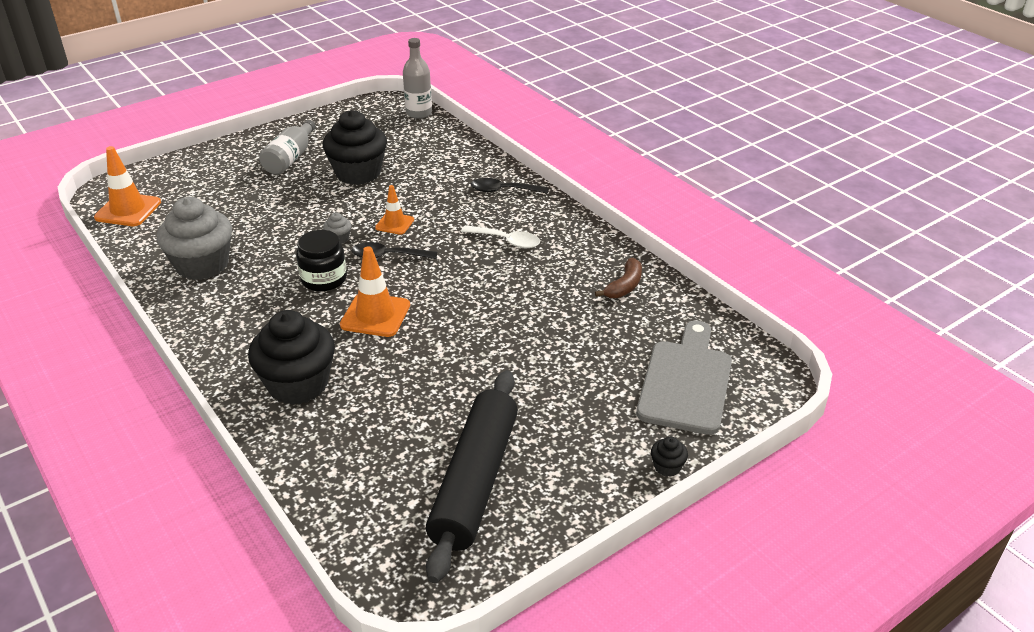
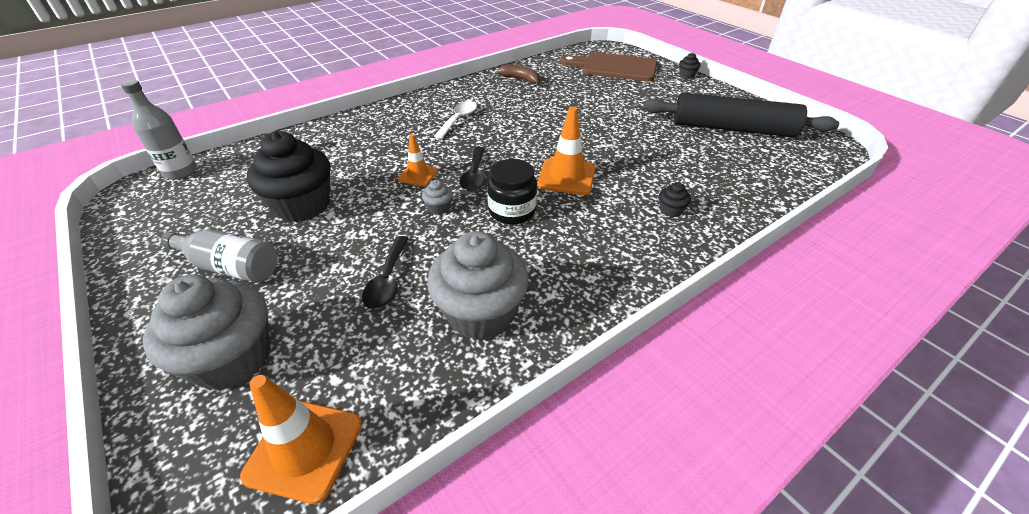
camera: 90 degrees left, 5 degrees up
(204, 176) = (232, 359): none -> grey cupcake
(298, 384) = (671, 210): black cupcake -> black cupcake, size x0.40
(503, 190) = (377, 121): black spoon -> black spoon (388, 280)
(685, 382) = (614, 67): grey cutting board -> brown cutting board

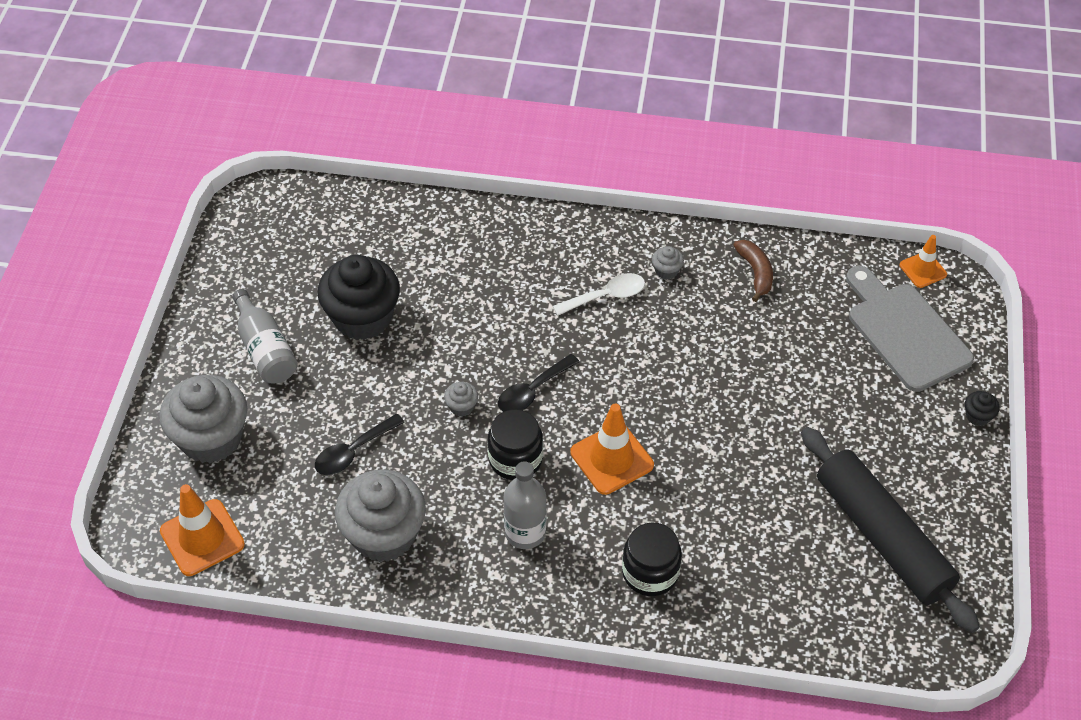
camera: 45 degrees right, 10 degrees up
(180, 172) = (306, 196): grey bottle -> grey bottle (525, 532)
(418, 175) = (486, 351): orange traffic cone -> orange traffic cone (923, 270)
(476, 97) = (666, 271): none -> grey cupcake
(614, 67) = (905, 332): brown cutting board -> grey cutting board
(671, 210) = (650, 572): black cupcake -> black jar

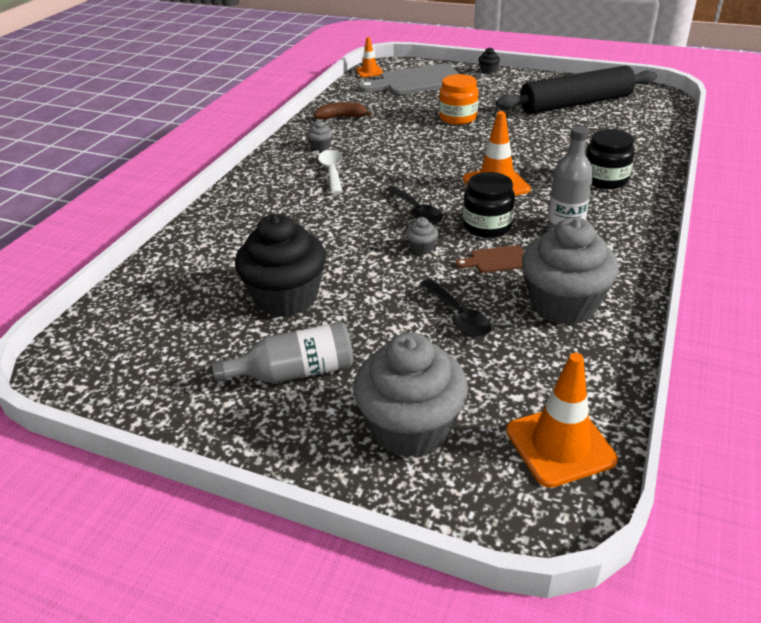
camera: 75 degrees left, 15 degrees down
(450, 473) = (496, 260): none -> brown cutting board
(791, 398) = (458, 118): none -> orange jar

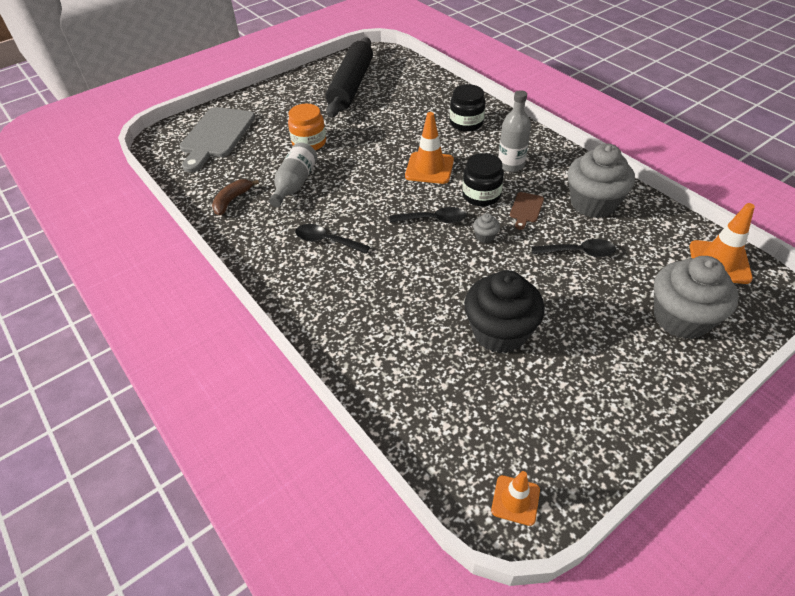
camera: 60 degrees left, 10 degrees up
(295, 372) = (596, 357): grey bottle -> grey bottle (295, 183)
(321, 147) = (274, 232): grey cupcake -> none
(332, 172) = (327, 241): white spoon -> black spoon
(369, 72) = (159, 152): orange traffic cone -> orange traffic cone (515, 500)
(488, 71) = (247, 96): black cupcake -> none

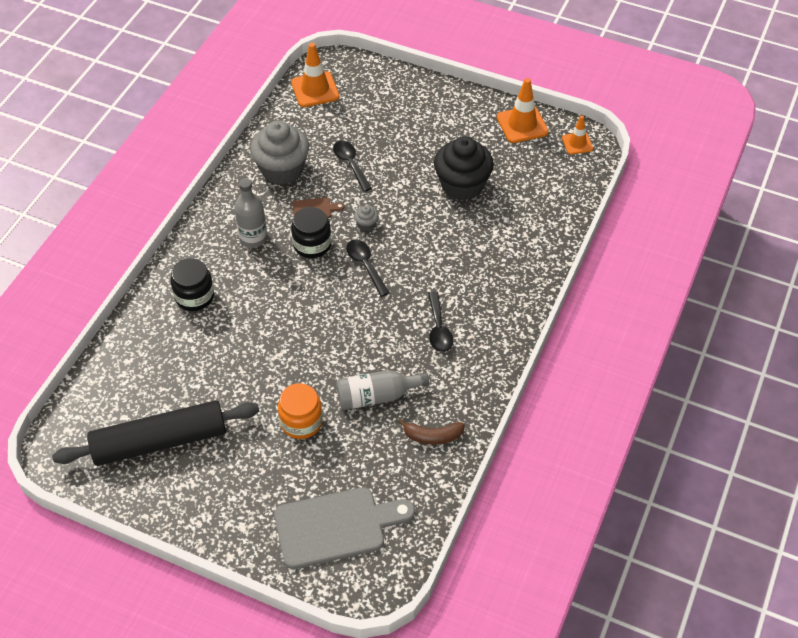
camera: 120 degrees left, 5 degrees up
(429, 168) = (291, 297): orange traffic cone -> orange traffic cone (522, 125)
(681, 318) = (387, 100): grey cupcake -> none

